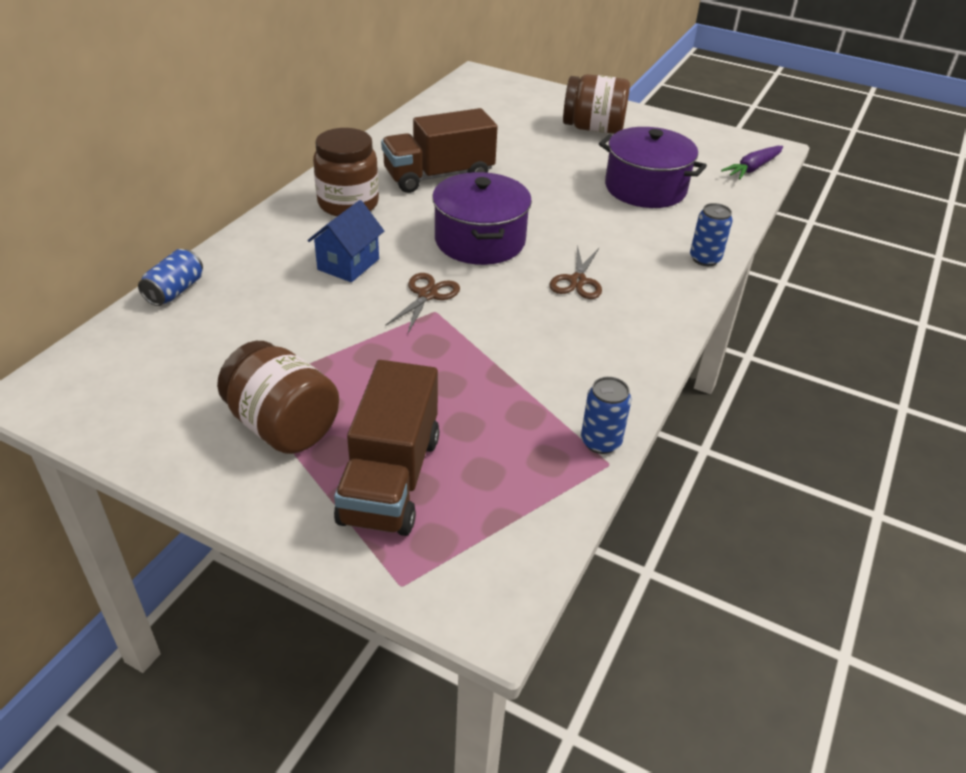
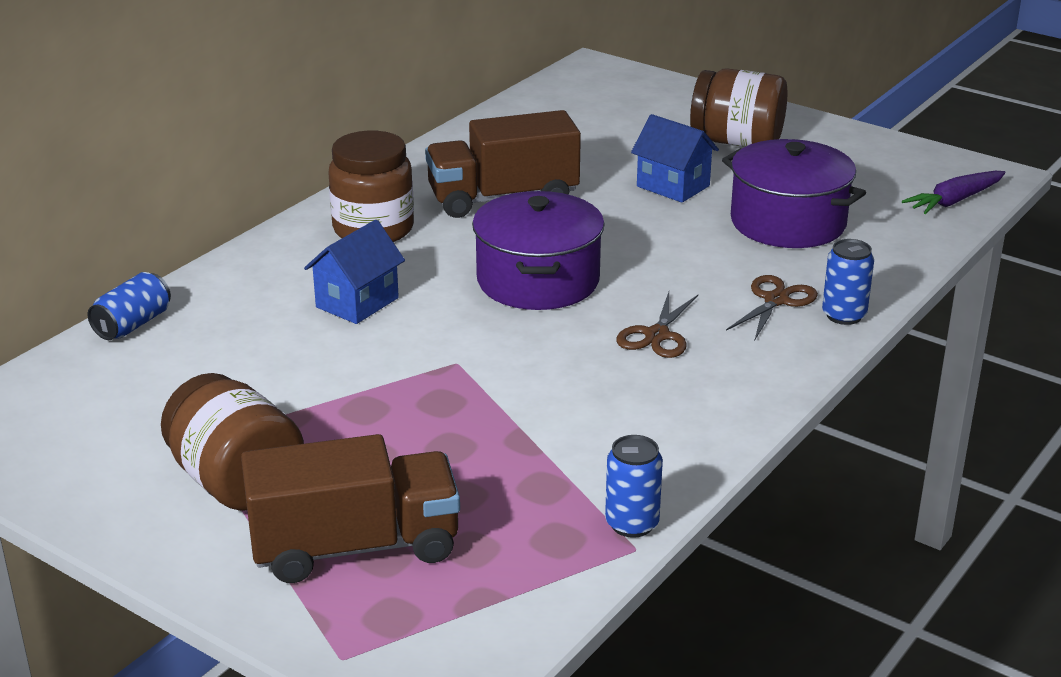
camera: 10 degrees right, 10 degrees down
(390, 478) = (355, 547): brown truck -> brown truck turned 120 degrees counterclockwise
(427, 295) = (451, 343): brown scissors -> brown scissors (776, 300)
(558, 163) = (673, 186): none -> blue house

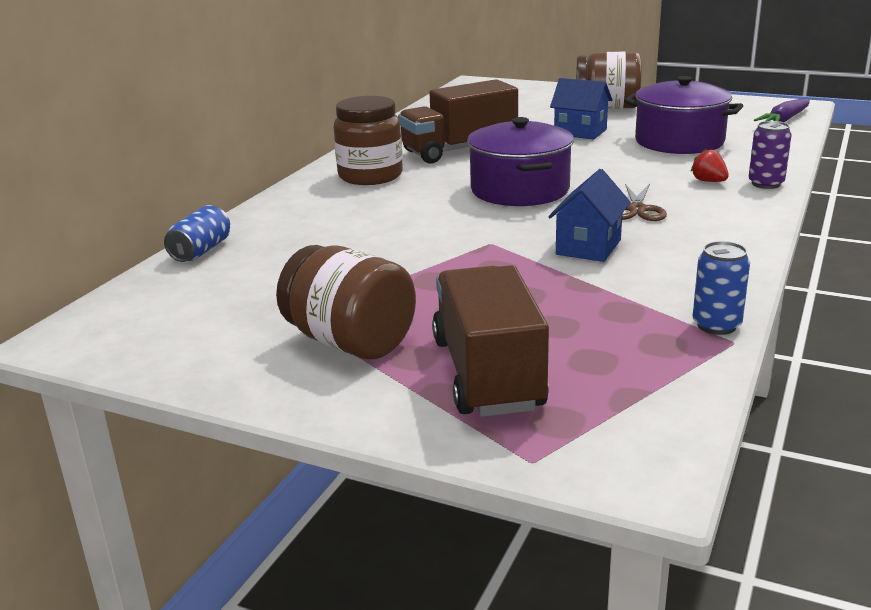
camera: 10 degrees left, 5 degrees down
(355, 547) = (487, 374): brown truck -> brown truck turned 75 degrees counterclockwise
(357, 302) = (384, 217): blue house -> blue house (588, 247)
(776, 300) = (709, 181): brown scissors -> red strawberry
(844, 315) = (766, 184): blue can -> purple can

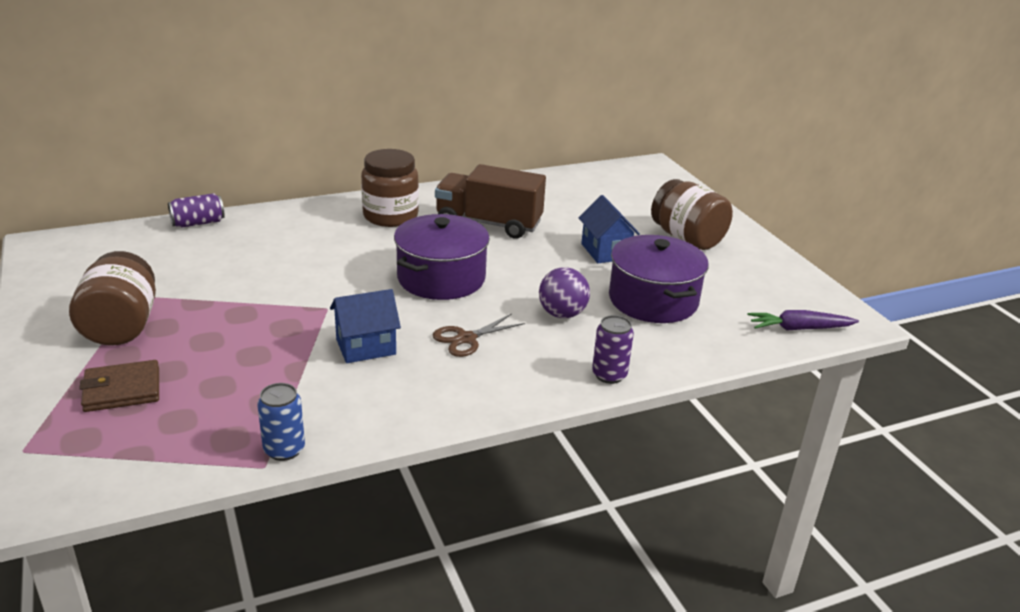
camera: 40 degrees right, 5 degrees up
(201, 251) = (198, 223): blue can -> purple can
(487, 374) = (122, 390): brown truck -> brown wallet
(652, 171) = (562, 314): none -> purple ball
(709, 181) = (575, 347): red strawberry -> none

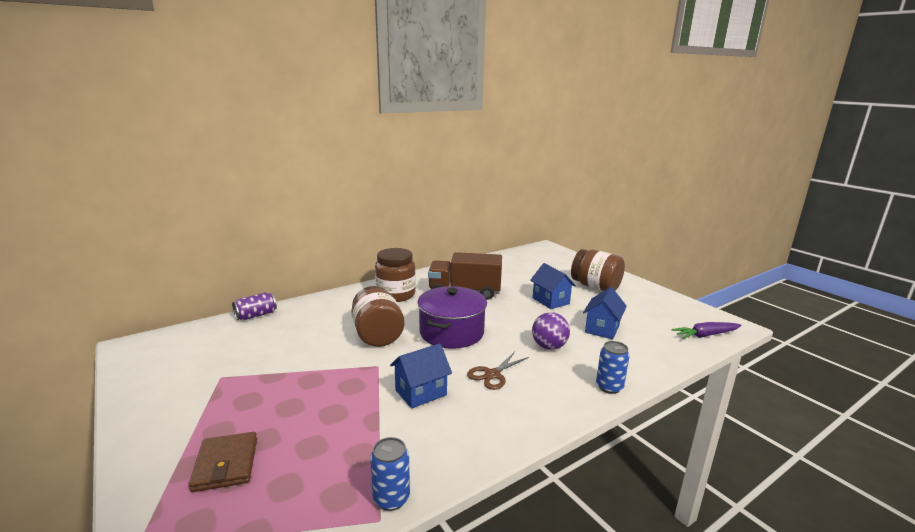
camera: 10 degrees left, 10 degrees down
(121, 326) = (212, 405): brown jar -> brown jar (377, 335)
(122, 390) = (226, 464): brown wallet -> brown wallet turned 75 degrees counterclockwise
(609, 375) = (609, 387): purple can -> blue can
(653, 300) = (602, 329): purple pot -> blue house

